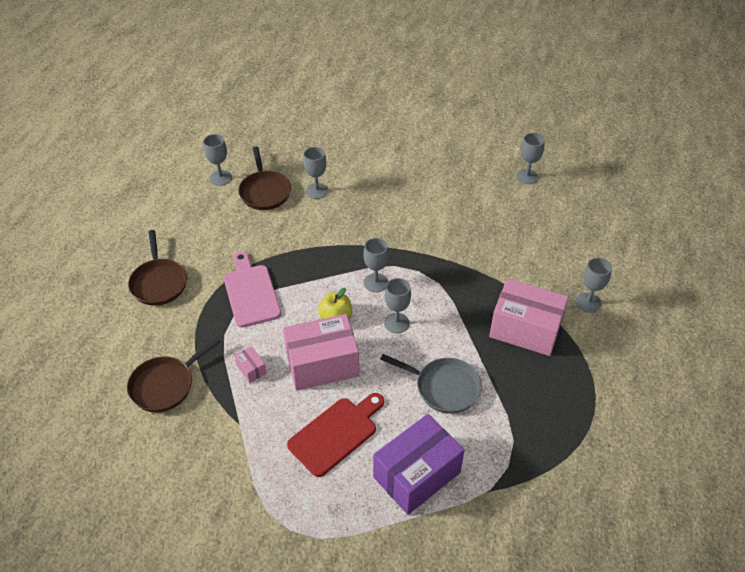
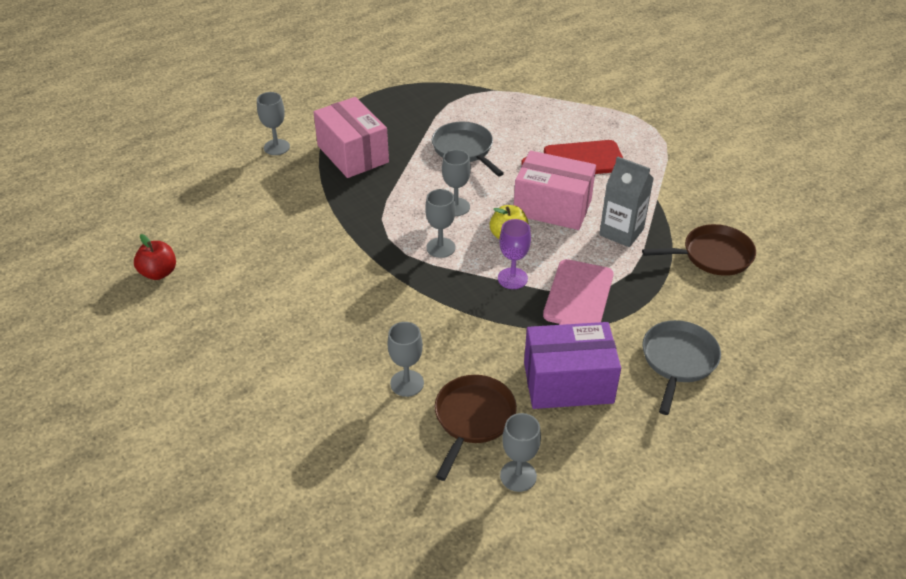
camera: 145 degrees left, 5 degrees down
(159, 282) = (678, 361): brown pan -> grey pan
(251, 369) = (621, 232): pink box -> grey carton
(306, 285) = (512, 278): none -> purple goblet
(417, 475) = (537, 116): purple box -> purple box (568, 382)
(527, 177) = (159, 273): grey goblet -> red apple

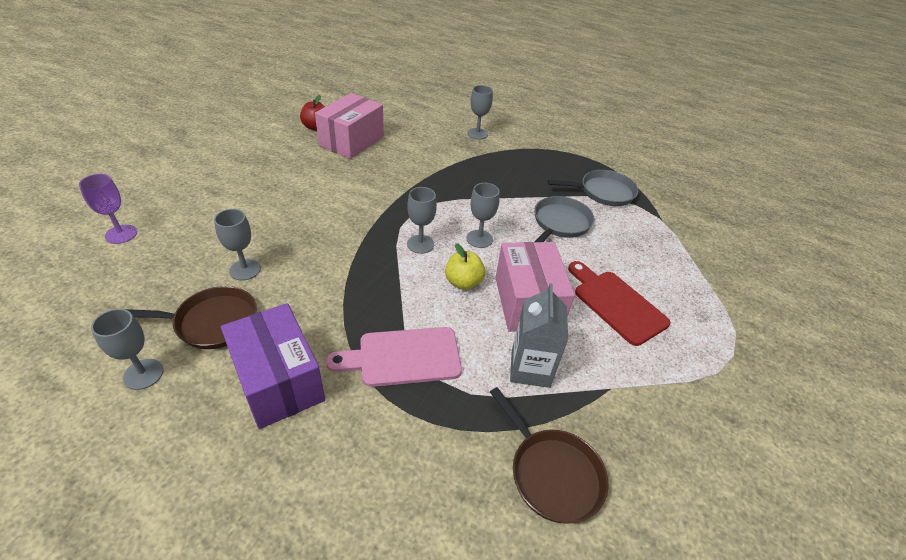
camera: 60 degrees right, 0 degrees up
(353, 154) = (500, 168): pink box -> pink box (352, 141)
(512, 278) = (407, 300): purple goblet -> purple goblet (121, 234)
(678, 361) = (346, 478): grey pan -> grey pan (603, 192)

